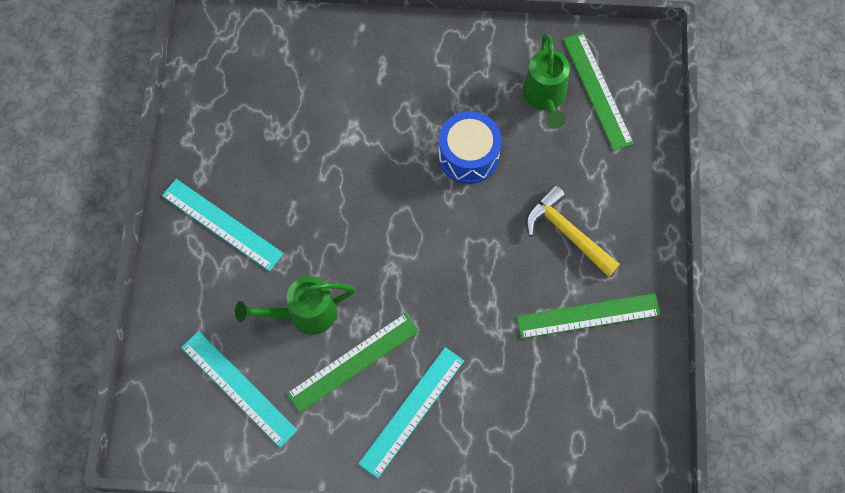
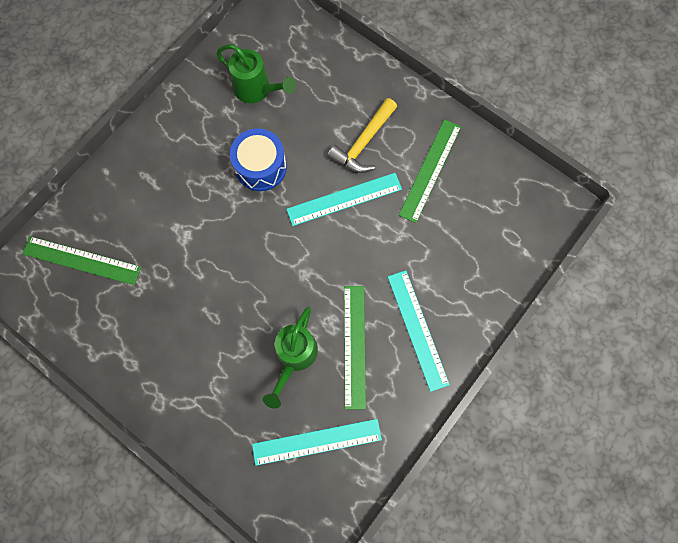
camera: 55 degrees left, 5 degrees up
(222, 224) = (181, 372): turquoise ruler -> turquoise ruler (344, 199)
(567, 232) = (363, 143): yellow hammer -> yellow hammer turned 45 degrees counterclockwise
(597, 90) = (278, 54): green ruler -> green ruler (82, 260)

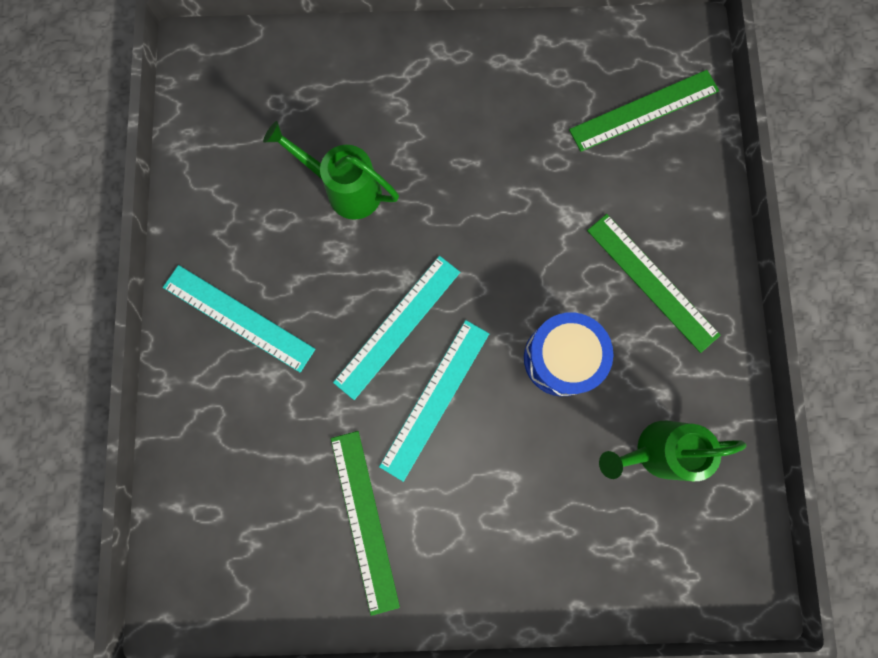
camera: 140 degrees right, 5 degrees up
(294, 357) = (345, 189): green watering can -> green watering can turned 45 degrees counterclockwise
(317, 442) = (258, 132): turquoise ruler -> turquoise ruler (397, 326)
(354, 346) = (293, 248): green ruler -> green ruler (652, 282)
(363, 143) = (471, 489): yellow hammer -> none

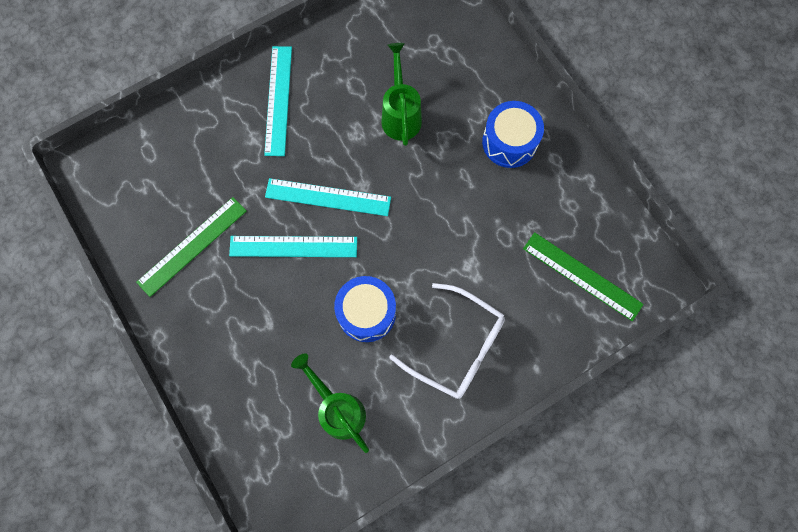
camera: 60 degrees right, 5 degrees down
(450, 94) = (509, 142): none -> blue drum
(652, 282) = (457, 346): green ruler -> white glasses

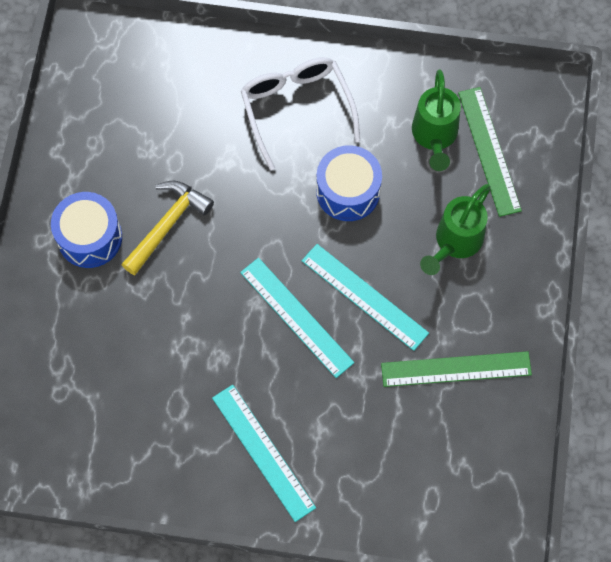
camera: 140 degrees left, 5 degrees down
(278, 100) = (263, 452): turquoise ruler -> turquoise ruler turned 75 degrees counterclockwise
(400, 115) = (161, 342): green watering can -> green watering can (455, 242)
(468, 190) = (167, 225): none -> yellow hammer
(582, 276) = (143, 82): green ruler -> green ruler (489, 151)

